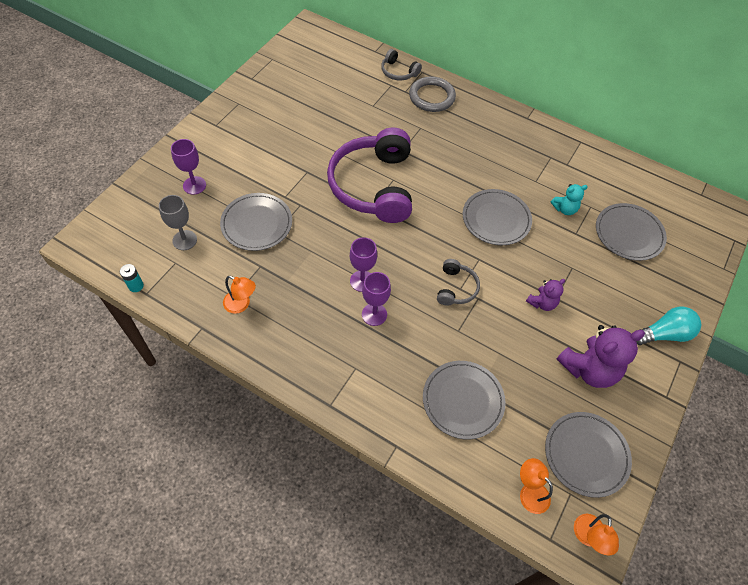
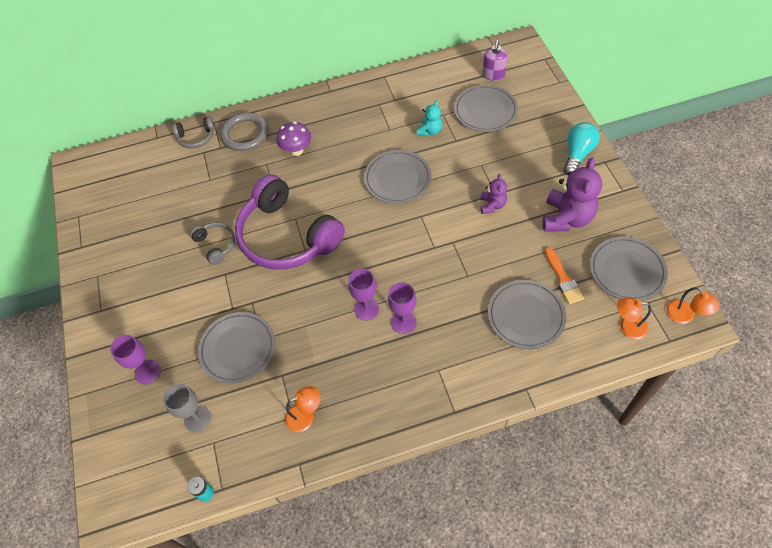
camera: 40 degrees left, 0 degrees up
(451, 137) = (296, 150): none -> purple mushroom
(456, 288) = (431, 250): grey headphones -> grey headphones (216, 245)
(526, 406) = (563, 278): none -> orange brush
(671, 214) = (493, 75): none -> purple soap dispenser

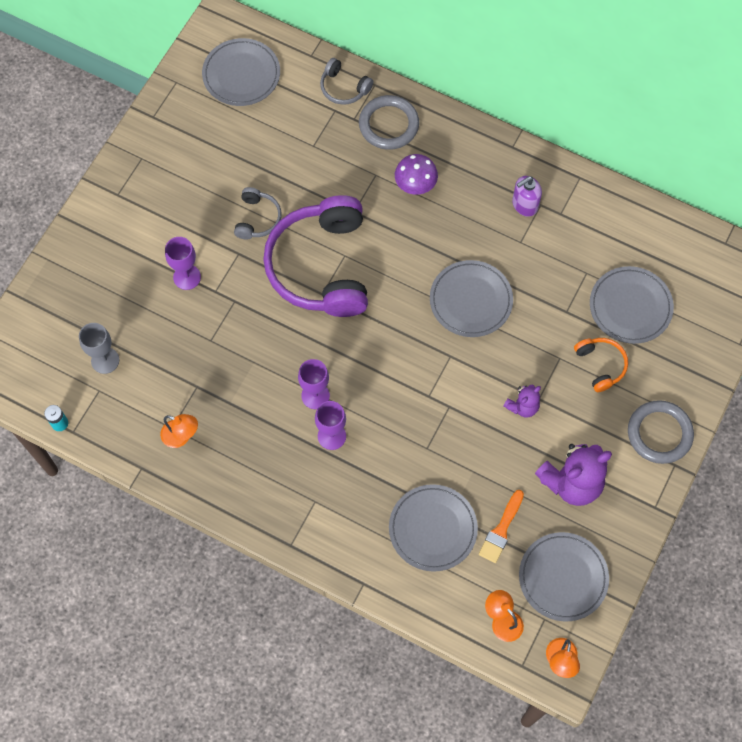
camera: 40 degrees right, 10 degrees up
(147, 372) = (105, 285): purple goblet -> purple goblet (187, 277)
(238, 349) = (186, 331): grey plate -> grey plate (241, 74)
(430, 131) = (554, 279): turquoise teddy bear -> none
(493, 75) = (685, 275): purple soap dispenser -> purple soap dispenser (524, 205)
(506, 149) = (600, 365): none -> orange headphones
(577, 154) = (659, 433): turquoise light bulb -> grey ring

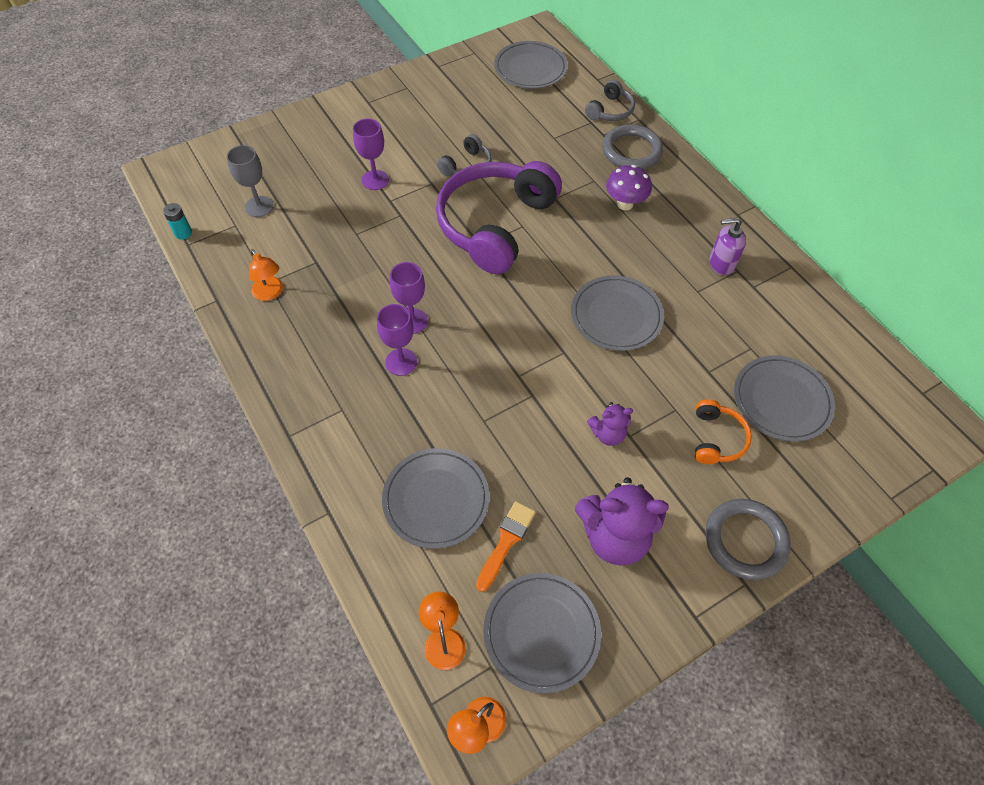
camera: 30 degrees right, 10 degrees down
(344, 88) = (610, 110): grey headphones -> grey headphones turned 120 degrees counterclockwise
(501, 530) = (506, 541): orange brush -> orange brush turned 150 degrees clockwise

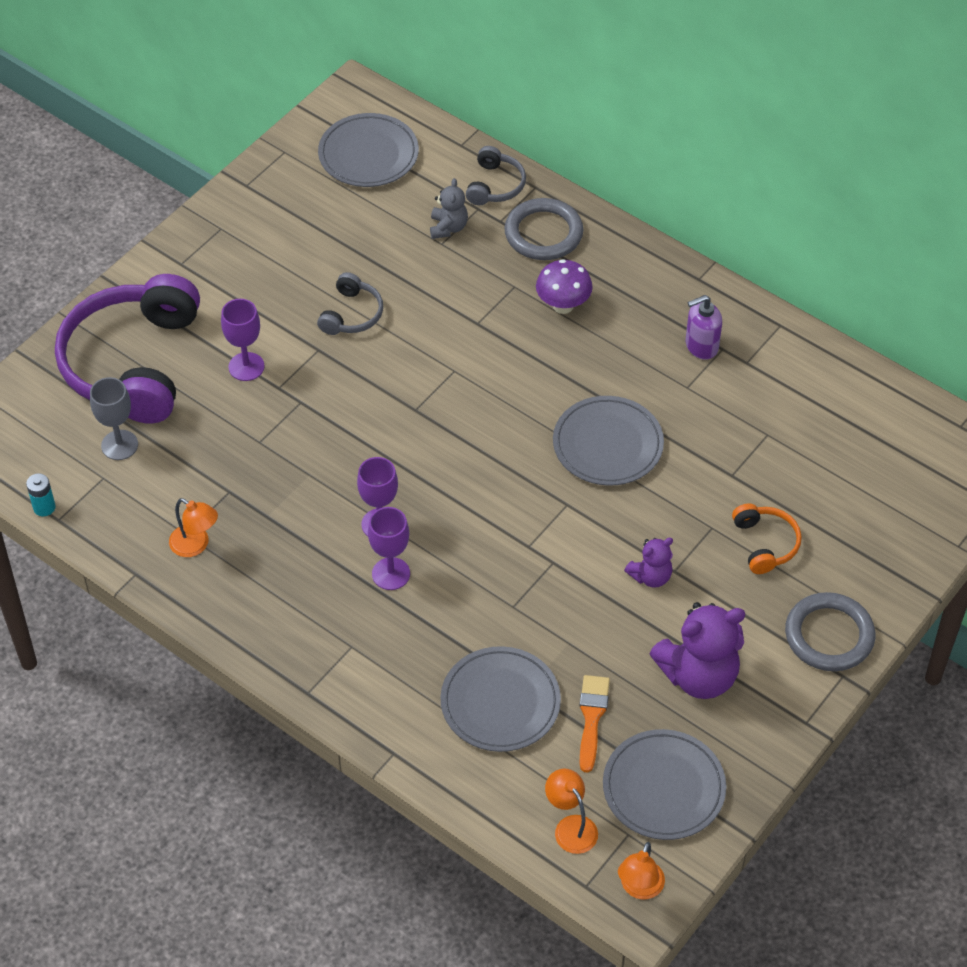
camera: 20 degrees left, 5 degrees down
(495, 224) = (421, 379): purple headphones -> purple headphones (133, 363)
(564, 129) = (448, 227): none -> grey teddy bear
(781, 400) = (818, 481): grey plate -> none

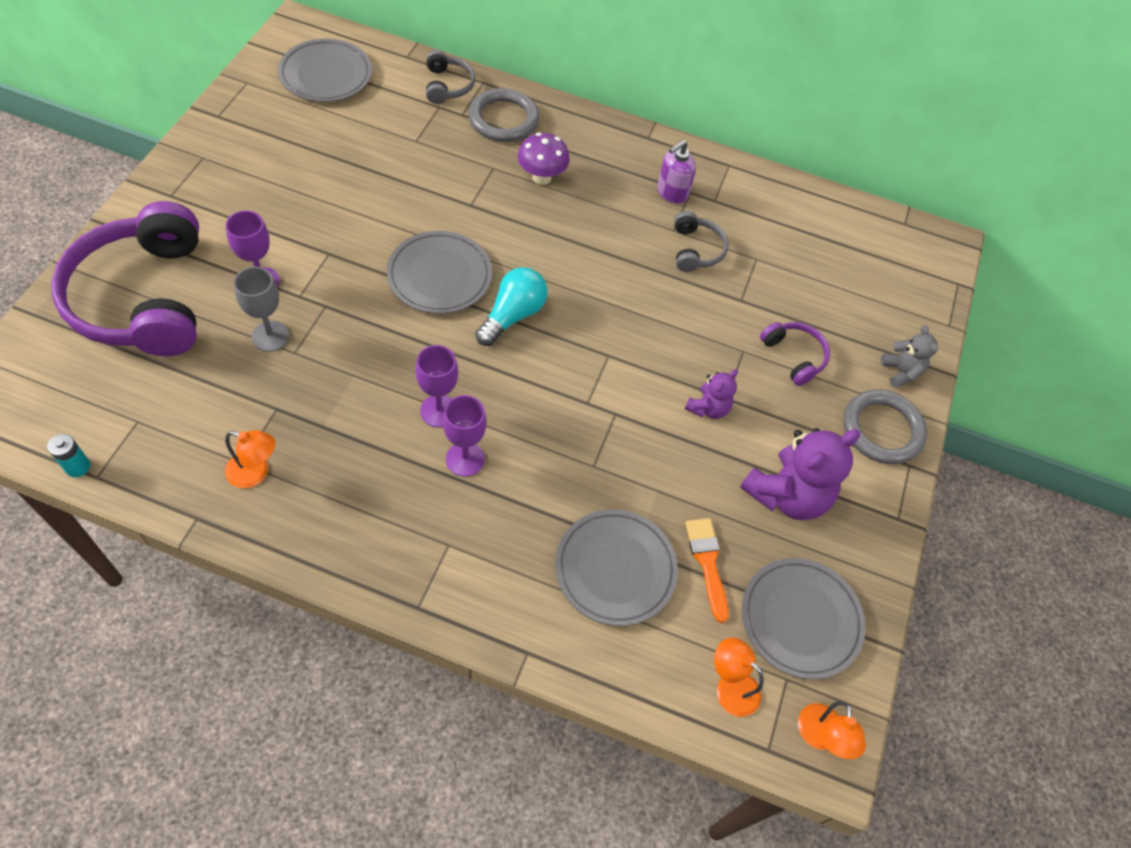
camera: 25 degrees left, 5 degrees up
(119, 445) = (148, 383): grey goblet -> grey goblet (270, 336)
(351, 314) = (351, 216): grey headphones -> grey headphones (696, 250)
(448, 227) = (417, 126): grey teddy bear -> grey teddy bear (901, 372)
(482, 446) = (512, 315): none -> turquoise light bulb
(607, 444) = (624, 293): grey plate -> grey plate (439, 275)
(765, 543) = (794, 356): orange headphones -> purple headphones

